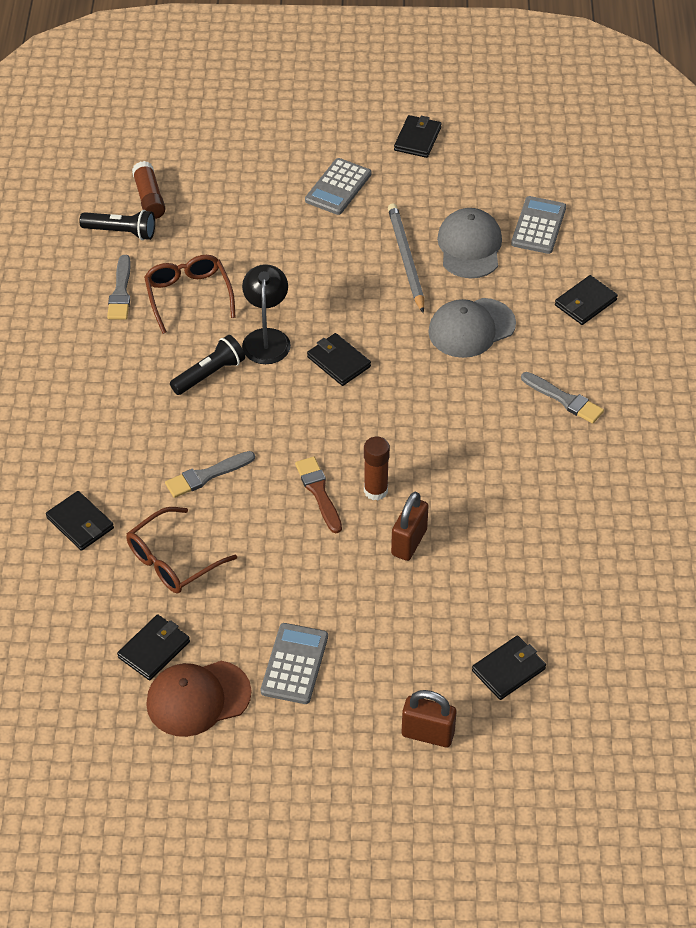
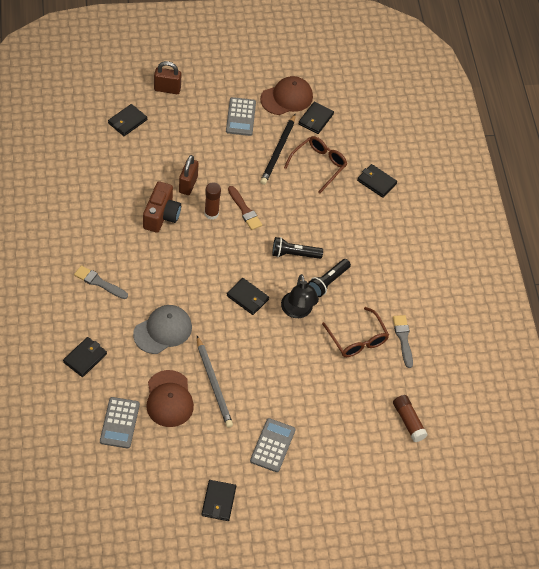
camera: 165 degrees right, 5 degrees up
(121, 232) = (419, 389): black flashlight -> black flashlight (294, 254)
(206, 475) = (312, 215): grey brush -> none
(239, 591) = (278, 151): none -> black pencil
(459, 493) = (161, 215): none -> brown camera
(469, 247) = (169, 399): grey cap -> brown cap

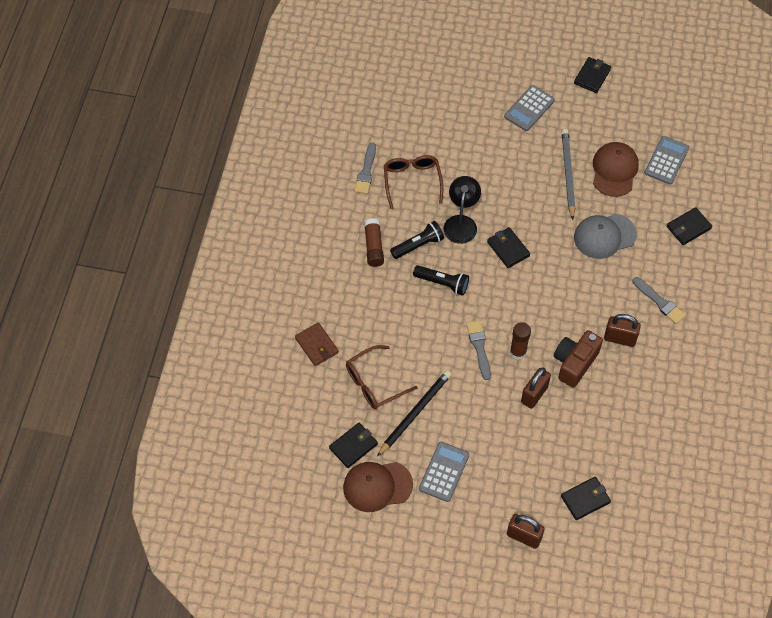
camera: 155 degrees left, 5 degrees up
(128, 244) = (620, 338): none -> brown padlock
(245, 210) = (479, 347): brown brush -> grey brush
(376, 182) = (317, 345): black wallet -> brown wallet
(408, 421) = (395, 98): brown glue stick -> brown glue stick (373, 247)

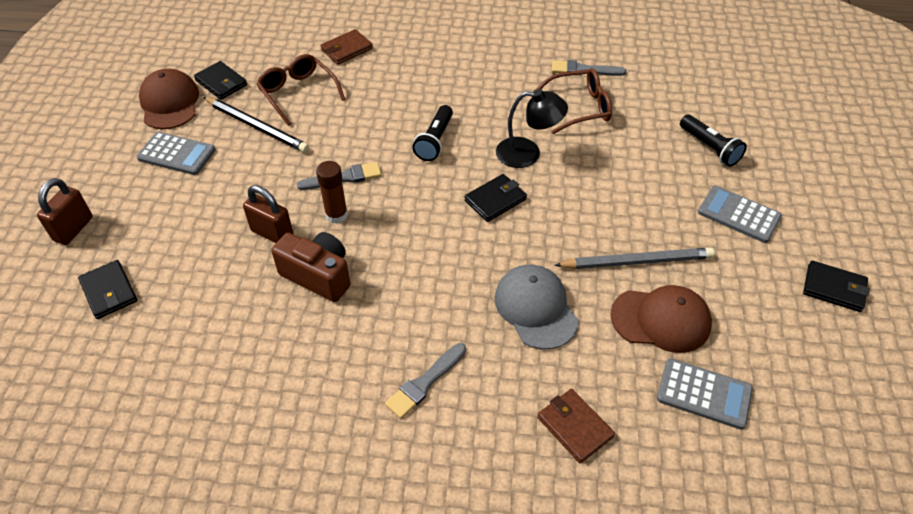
camera: 85 degrees right, 10 degrees down
(373, 247) = (479, 82): brown glue stick -> none
(418, 245) = (487, 117): black flashlight -> black flashlight (709, 148)
(620, 338) = (358, 329): brown padlock -> none
(688, 227) = (574, 427): black wallet -> brown wallet

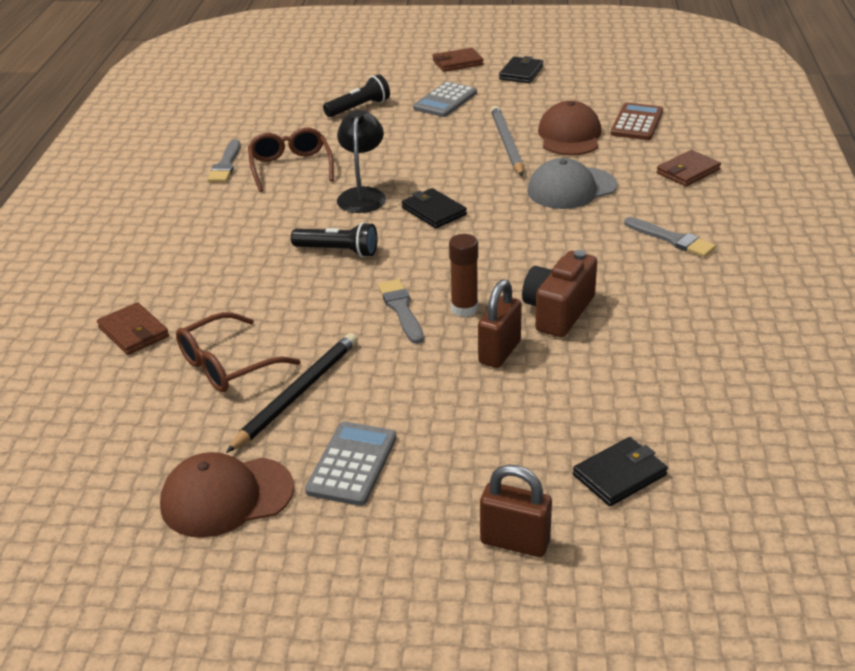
camera: 90 degrees left, 15 degrees down
(221, 83) = (185, 446): black wallet -> none
(704, 394) = (637, 123): grey calculator -> brown calculator
(849, 229) = (457, 63): none -> brown wallet

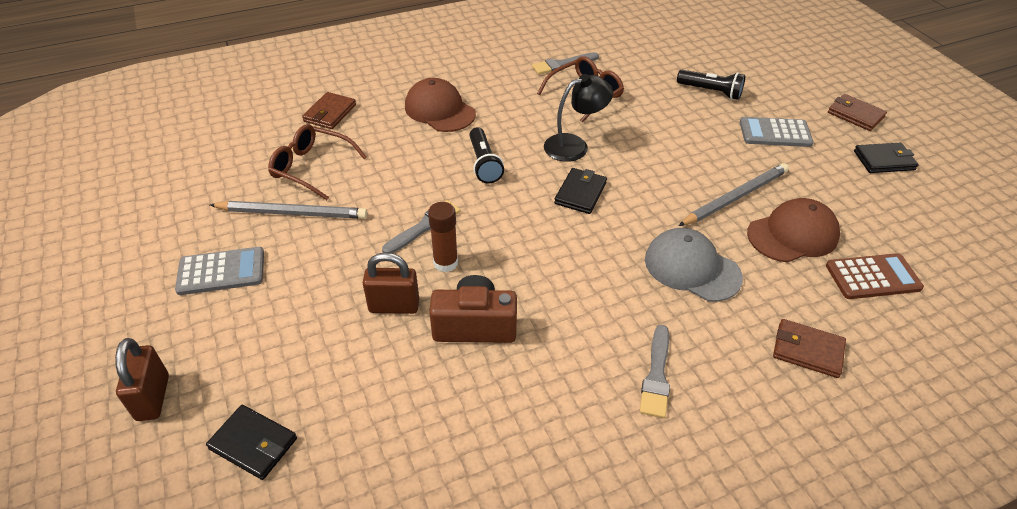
camera: 60 degrees right, 10 degrees up
(226, 497) = (171, 224): brown cap -> brown cap (439, 110)
(297, 393) = (292, 213): black pencil -> grey pencil

